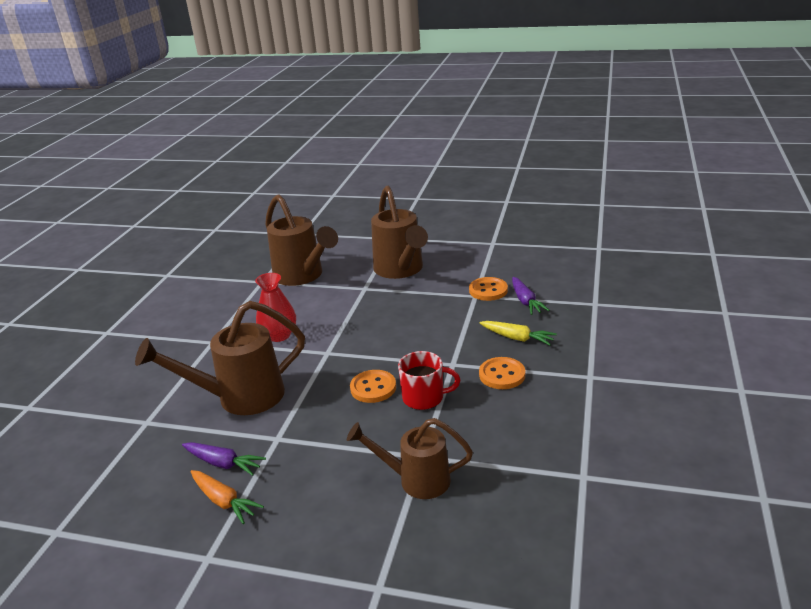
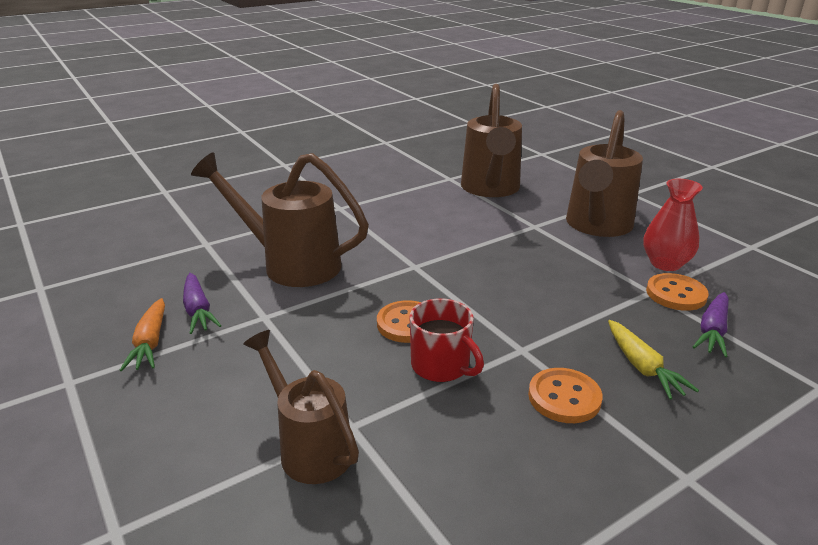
camera: 40 degrees right, 0 degrees up
(279, 335) = (397, 229): red vase -> red vase (665, 263)

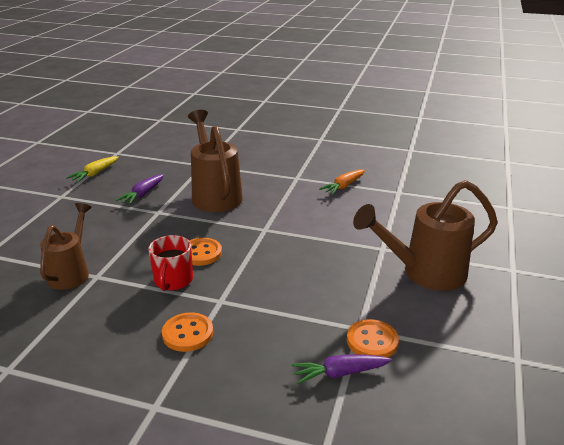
camera: 50 degrees right, 0 degrees up
(150, 343) = (105, 197): orange carrot -> orange carrot (343, 187)
(490, 189) = (409, 212): brown watering can -> none
(642, 367) = (254, 354): yellow carrot -> yellow carrot (95, 174)
(665, 263) = (413, 322): red vase -> none

